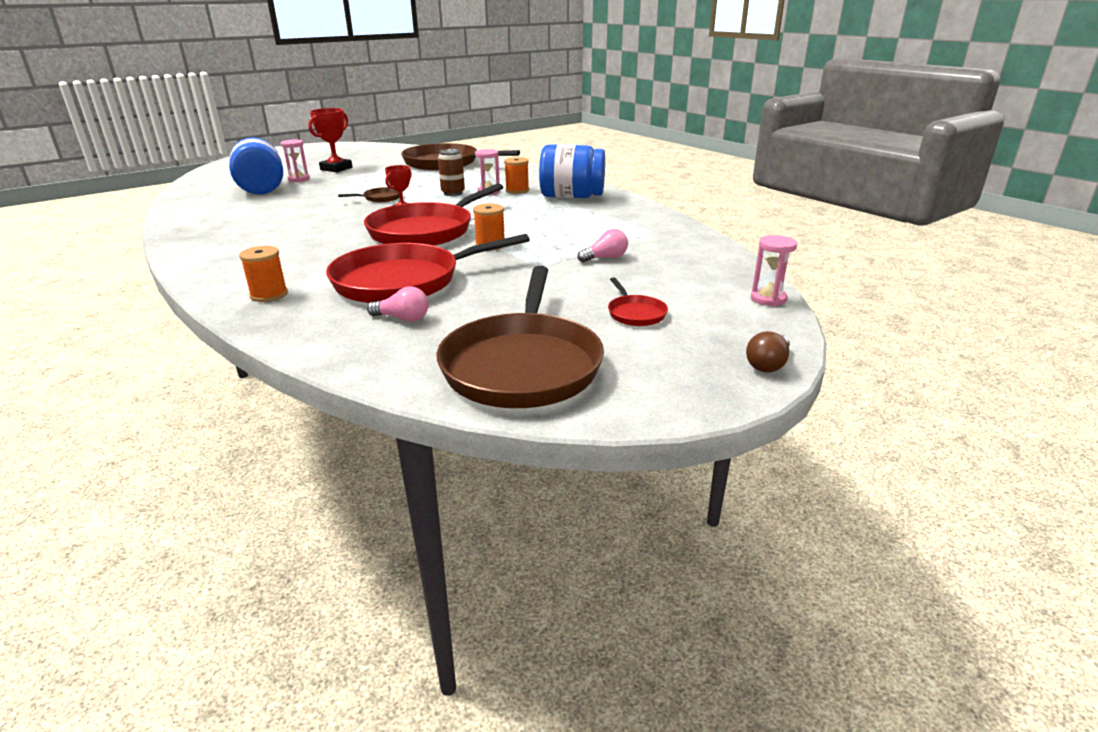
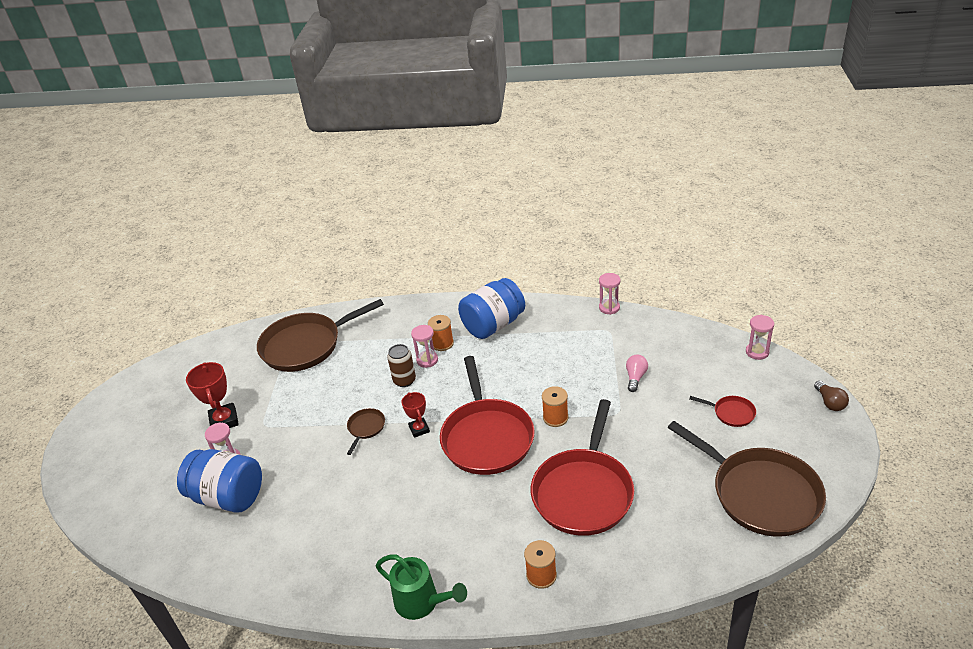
camera: 45 degrees left, 10 degrees up
(197, 264) = (422, 602): none -> green watering can
(402, 318) = (650, 518): pink light bulb -> none
(685, 223) = (609, 308): none -> pink hourglass

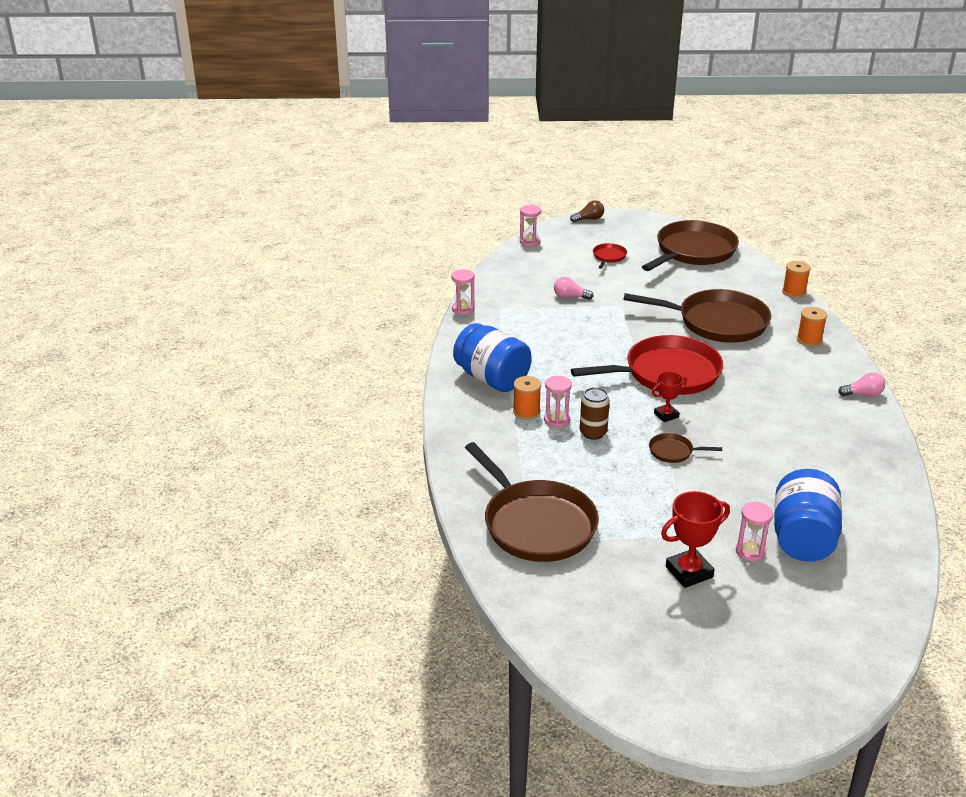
camera: 100 degrees left, 5 degrees down
(422, 602) = (863, 394): green watering can -> pink light bulb
(555, 418) = (632, 337): orange spool -> orange spool (794, 292)
(583, 492) = (717, 322): red pan -> brown pan

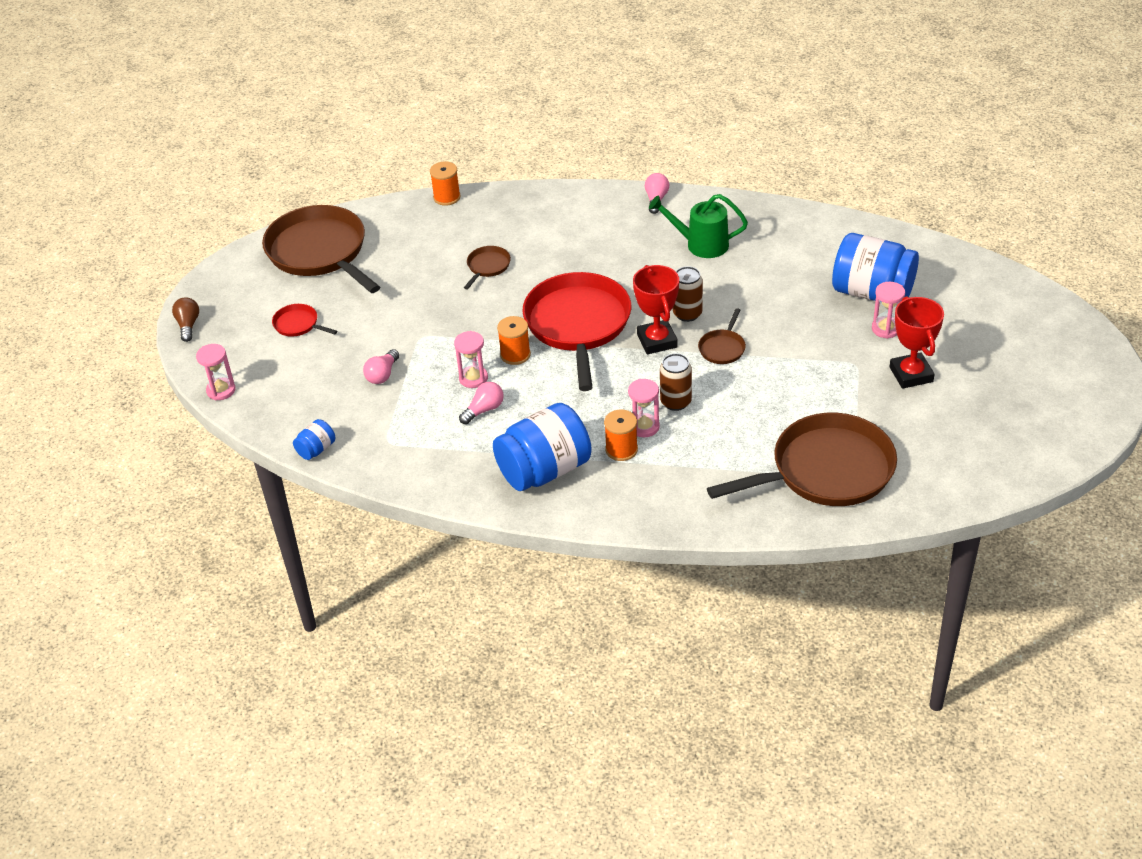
camera: 75 degrees left, 10 degrees up
(463, 309) = (371, 478): pink hourglass -> pink hourglass (473, 378)
(484, 284) = (316, 449): none -> blue jar
(548, 344) = (484, 410): none -> pink light bulb
(666, 415) = (657, 341): red trophy -> red trophy, size x1.61
(710, 428) = (687, 314): none -> brown can
(717, 322) = (487, 266): brown pan -> brown pan, size x0.42
(809, 340) = (547, 210): orange spool -> orange spool (515, 354)
(813, 425) = (700, 244): none -> green watering can

